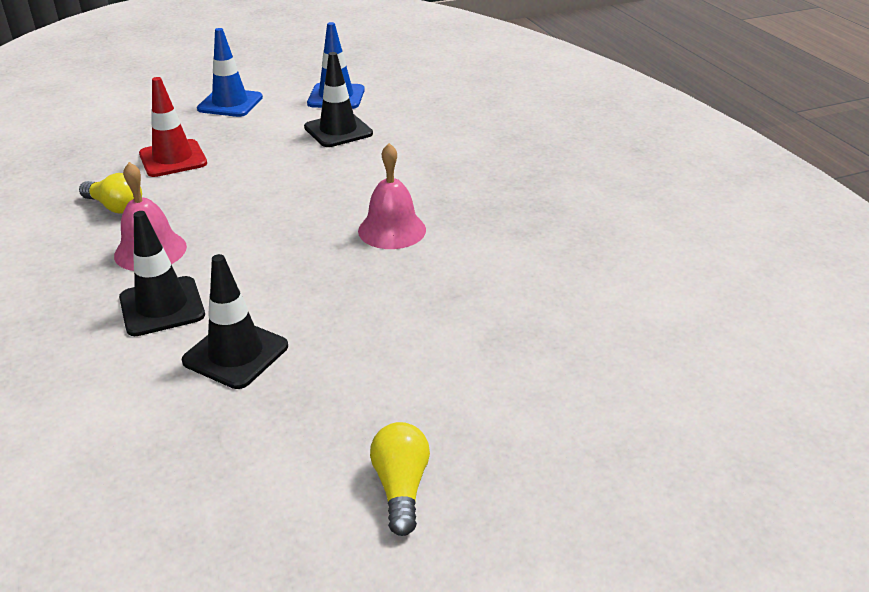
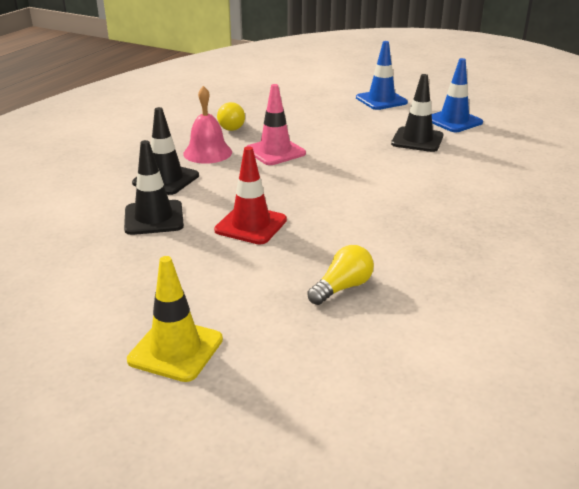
camera: 50 degrees right, 5 degrees down
(173, 159) = (298, 115): red traffic cone -> red traffic cone (251, 225)
(225, 210) = (275, 152): none -> pink traffic cone
(392, 230) = (342, 206): pink bell -> none
(401, 487) = (100, 325): yellow light bulb -> yellow light bulb (342, 287)
(505, 449) = (175, 350): none -> yellow traffic cone

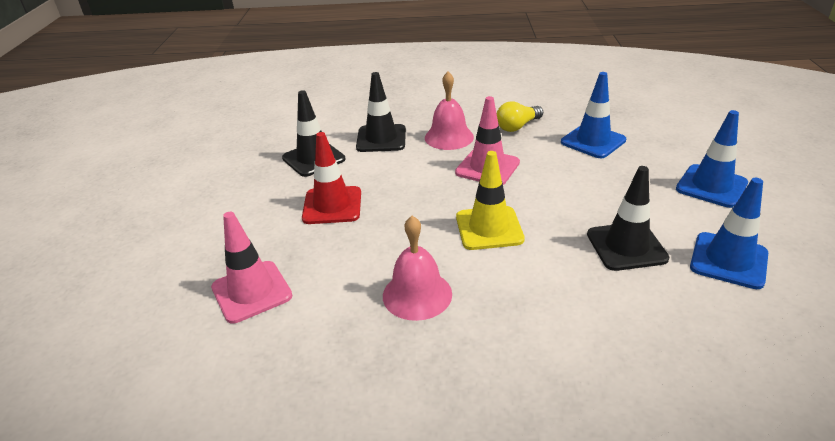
camera: 65 degrees right, 5 degrees up
(175, 350) = (135, 238): yellow traffic cone -> yellow traffic cone (489, 228)
(288, 111) = (593, 141): none -> blue traffic cone
(342, 287) = (251, 292): yellow light bulb -> pink traffic cone
(408, 217) = (417, 294): none -> pink bell

